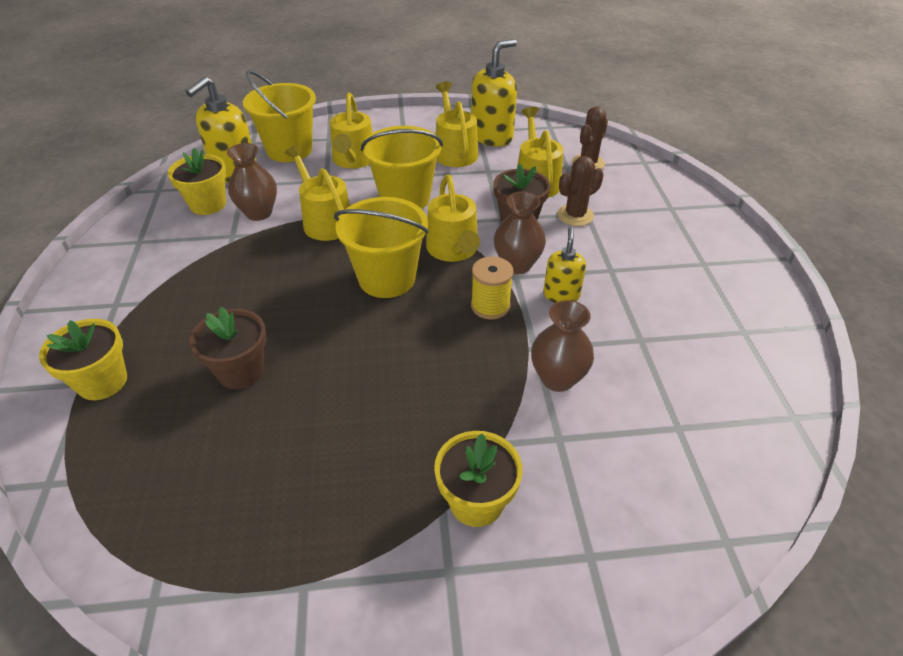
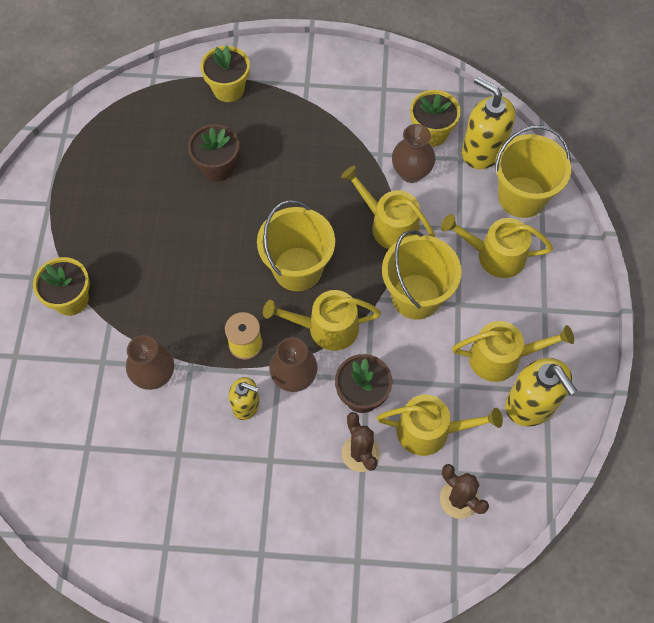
camera: 100 degrees right, 20 degrees up
(325, 221) = (389, 225): yellow watering can -> yellow watering can turned 120 degrees counterclockwise

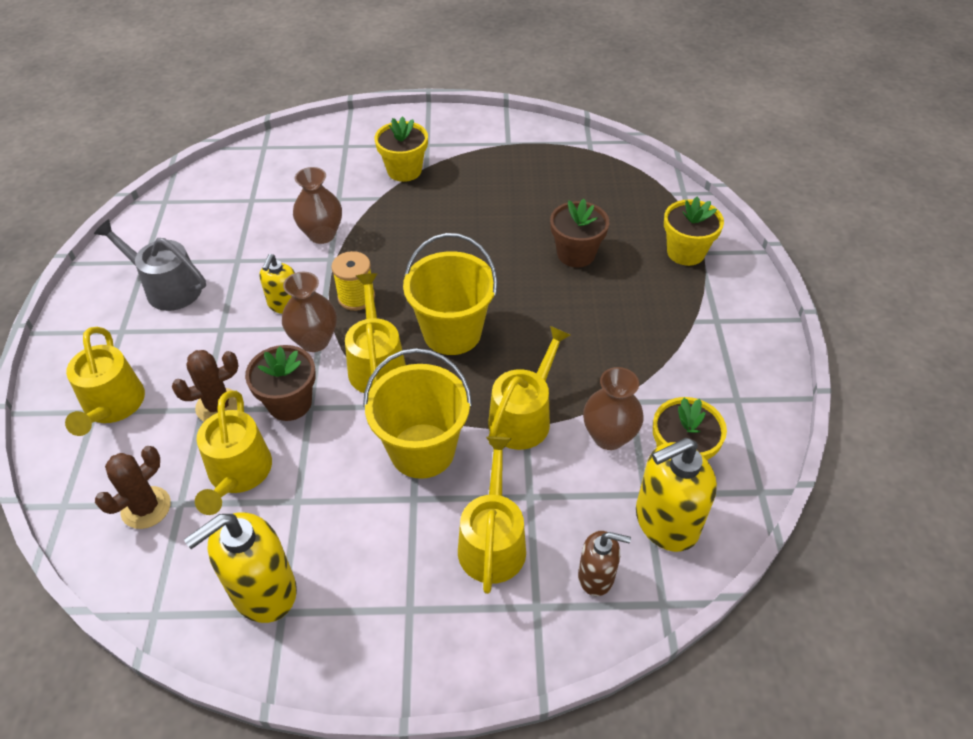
camera: 85 degrees right, 15 degrees down
(208, 517) = (167, 288): none -> grey watering can
(482, 151) = (666, 522): yellow soap dispenser -> yellow soap dispenser turned 150 degrees counterclockwise
(501, 357) = (334, 552): yellow watering can -> yellow watering can (112, 406)
(521, 197) = (596, 576): yellow bucket -> brown soap dispenser

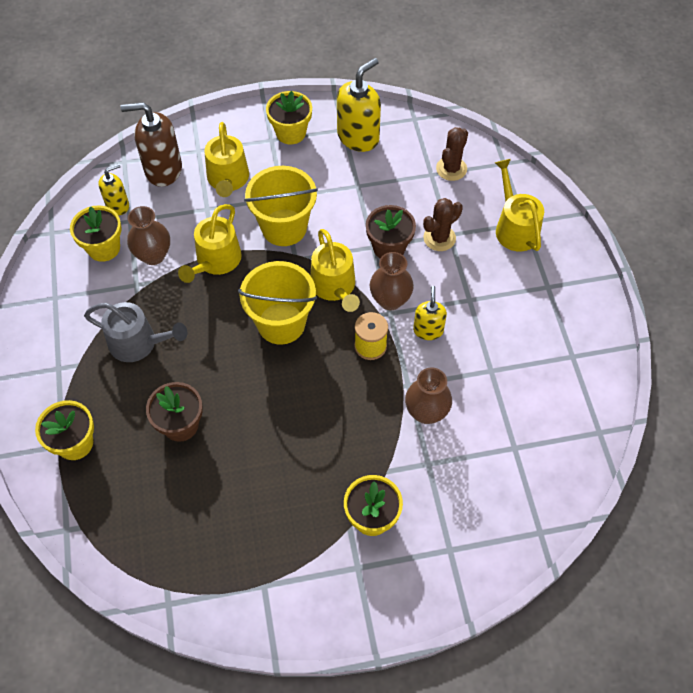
camera: 170 degrees right, 10 degrees up
(167, 288) = (535, 332): grey watering can -> grey watering can (138, 343)
(238, 473) = (403, 196): yellow watering can -> none
(373, 618) = (291, 133): none -> yellow flower pot
(596, 576) = (163, 170): brown soap dispenser -> brown soap dispenser, size x1.71
(666, 522) = (118, 205): yellow soap dispenser -> yellow soap dispenser, size x0.59

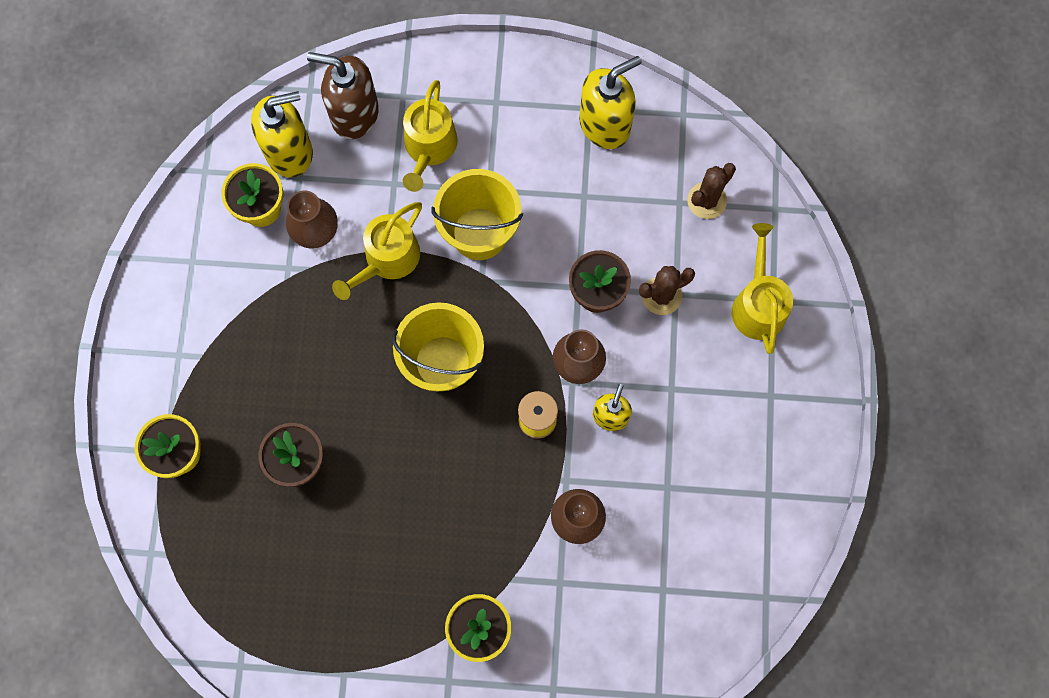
camera: 15 degrees right, 15 degrees up
(118, 205) = (290, 152): yellow soap dispenser -> yellow soap dispenser, size x1.71
(138, 343) = (274, 346): grey watering can -> none
(291, 133) = (523, 97): yellow flower pot -> none
(334, 287) = (517, 330): yellow watering can -> none

